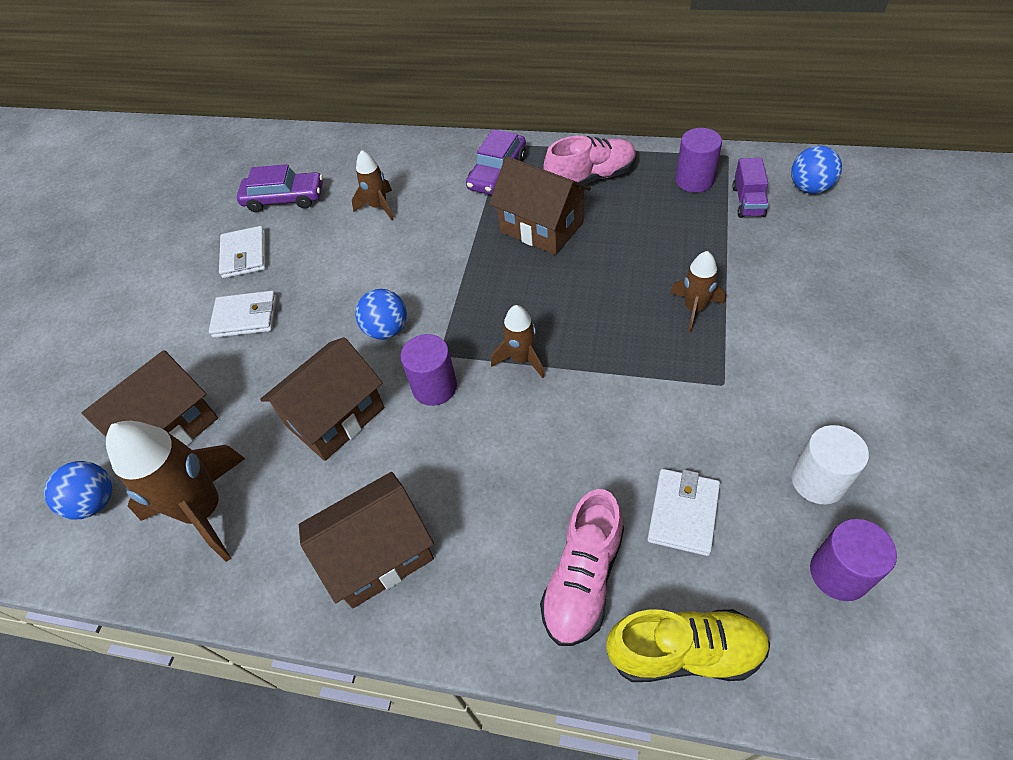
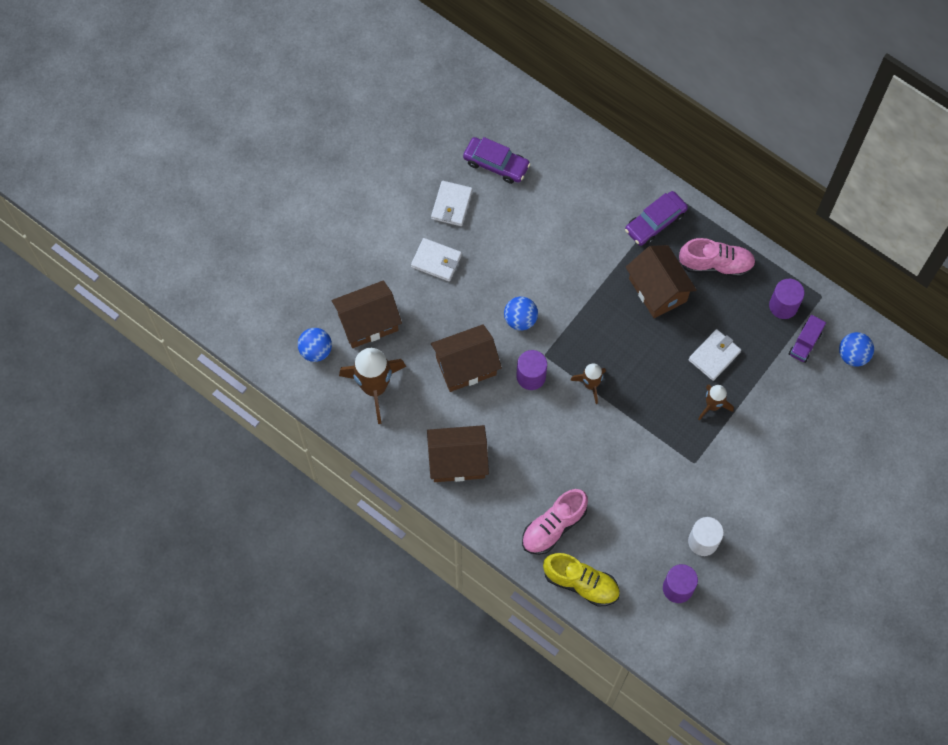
camera: 20 degrees right, 15 degrees up
(379, 207) = (558, 209): brown rocket -> none
(683, 513) = (623, 521): white wallet -> white wallet (714, 356)

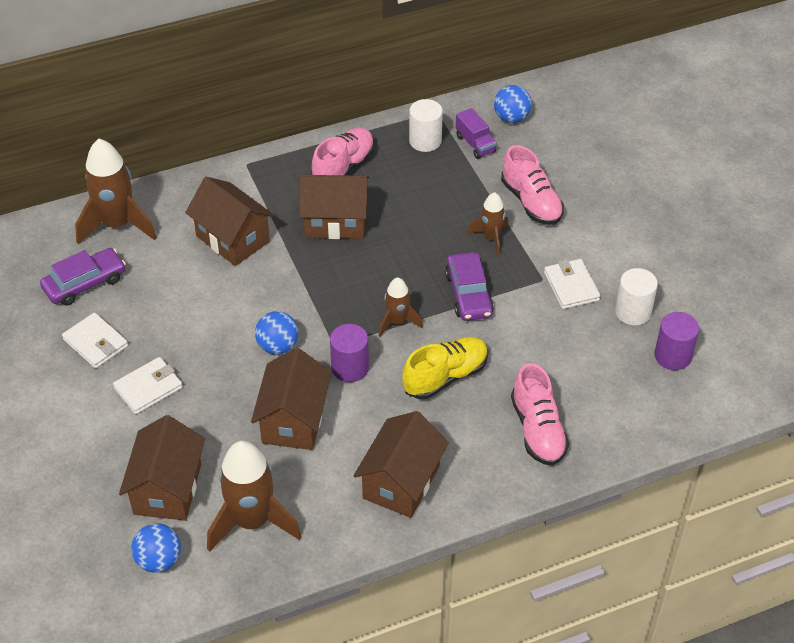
camera: 60 degrees left, 20 degrees down
(560, 149) = (117, 225): none -> brown rocket
(581, 583) = (619, 436): yellow shoe -> yellow shoe (445, 376)
(596, 231) = (232, 239): none -> brown house
(655, 222) = (262, 190): purple car -> purple car (468, 294)
(714, 356) = (439, 212): white wallet -> white wallet (571, 286)
(769, 416) = (531, 202): none -> pink shoe
(783, 306) = (425, 141): purple cylinder -> white cylinder

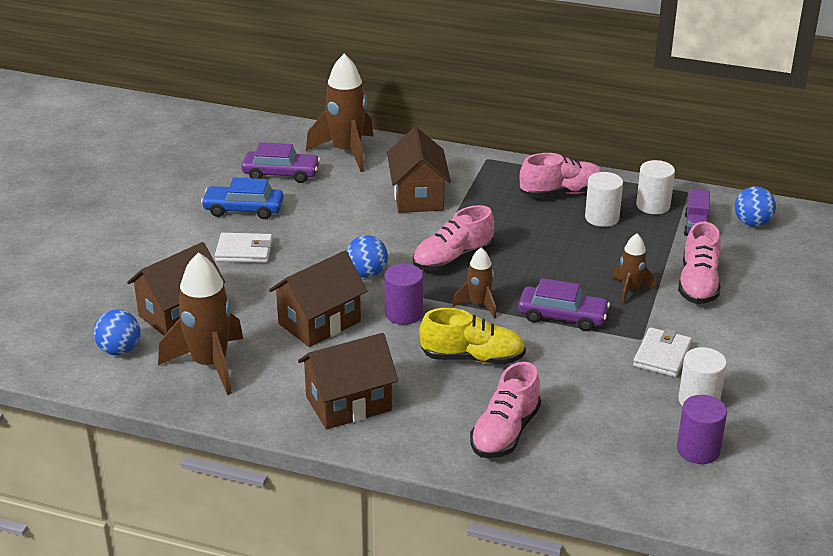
camera: 40 degrees right, 15 degrees down
(95, 343) = (243, 209): white wallet -> blue car
(330, 288) = (453, 259): none -> pink shoe
(335, 222) = (511, 222): brown house -> none
(400, 176) = (602, 218): none -> white cylinder
(468, 294) = (562, 316): purple car -> purple car turned 105 degrees counterclockwise

